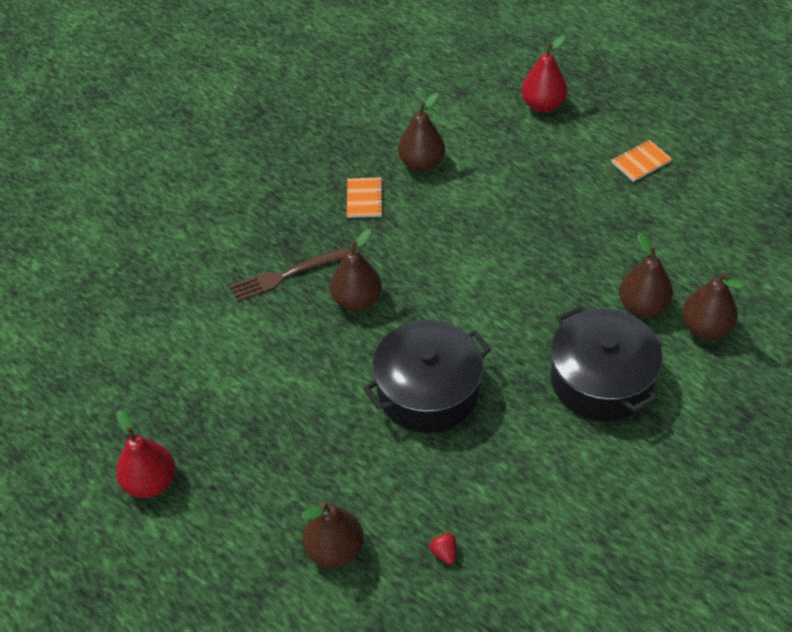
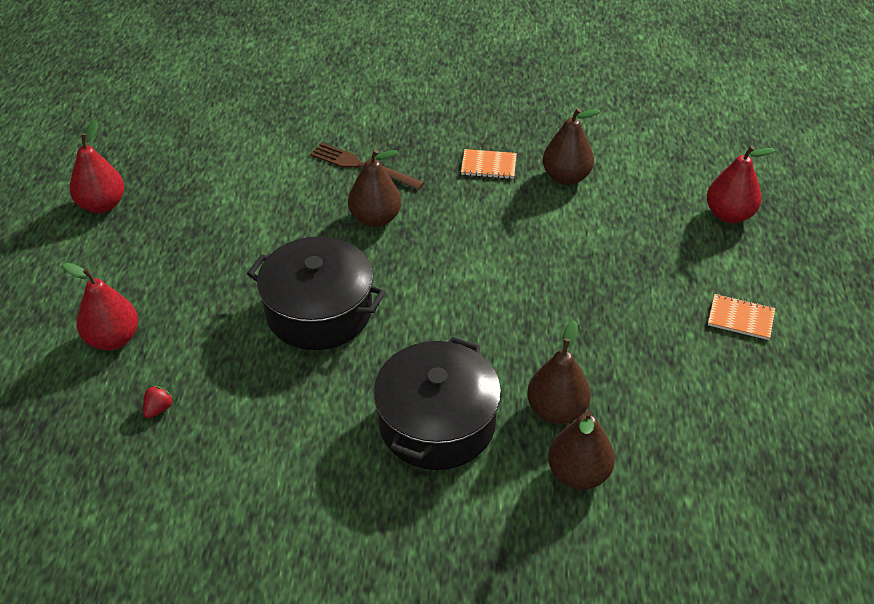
camera: 50 degrees right, 5 degrees down
(335, 550) = (113, 339): brown pear -> red pear
(364, 199) = (488, 166): orange notebook -> orange notebook turned 45 degrees clockwise

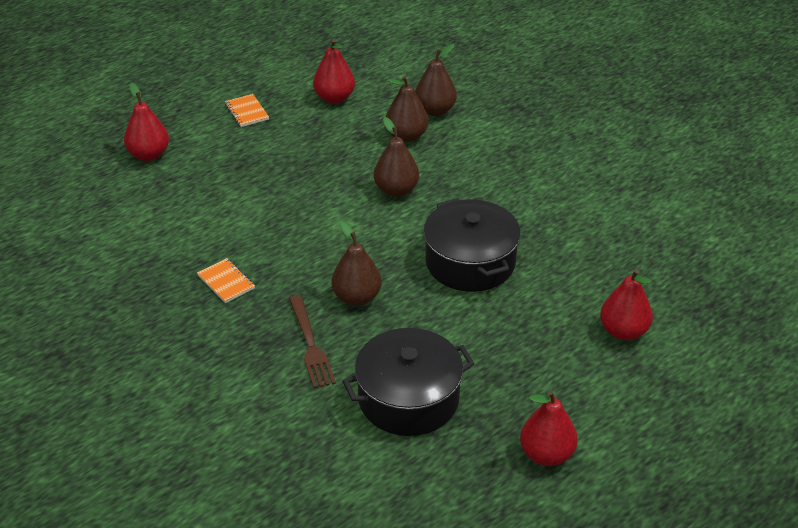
camera: 135 degrees left, 5 degrees down
(158, 409) = (627, 269): red strawberry -> none
(437, 423) = (475, 168): black pot -> black pot (408, 399)
(566, 177) = (193, 239): brown pear -> brown pear (396, 190)
(698, 404) = (334, 98): none -> red pear

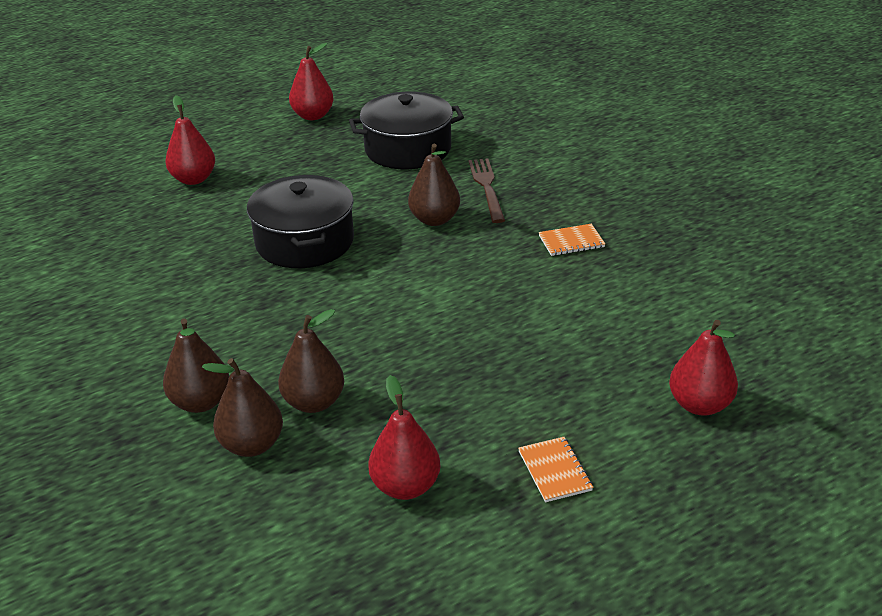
camera: 170 degrees left, 5 degrees down
(226, 282) = (571, 242): orange notebook -> orange notebook turned 75 degrees counterclockwise
(396, 190) = (356, 325): brown pear -> brown pear (201, 402)

